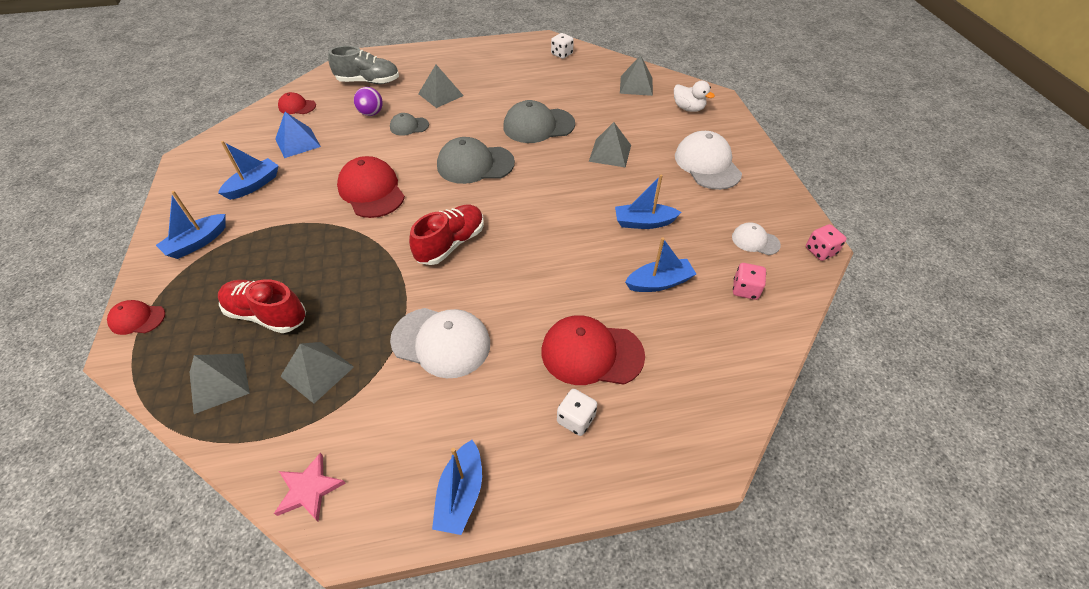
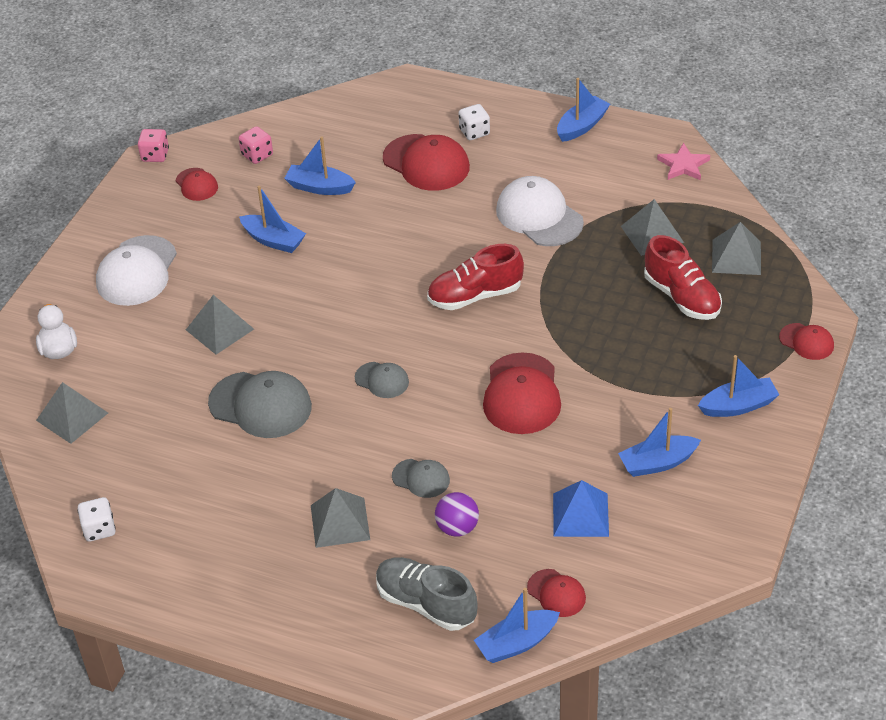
camera: 145 degrees left, 5 degrees down
(310, 83) = (516, 643): none -> blue boat
(475, 164) = (382, 380): grey cap -> grey cap, size x0.54
(755, 241) = (196, 185): white cap -> red cap

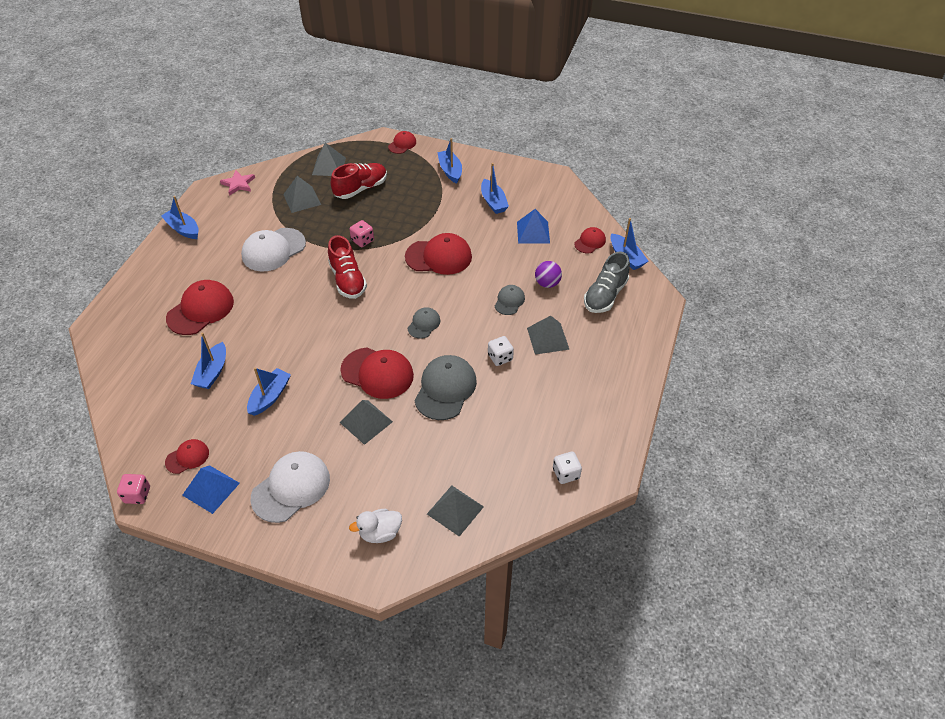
camera: 95 degrees left, 5 degrees up
(137, 271) = (291, 488): white cap -> white cap turned 60 degrees counterclockwise
(150, 208) = (211, 489): none -> blue pyramid
(257, 155) = (159, 417): pink dice -> pink dice (362, 240)
(298, 336) = (377, 373): none -> red cap
(474, 132) = (172, 284): white dice -> white dice (500, 357)

